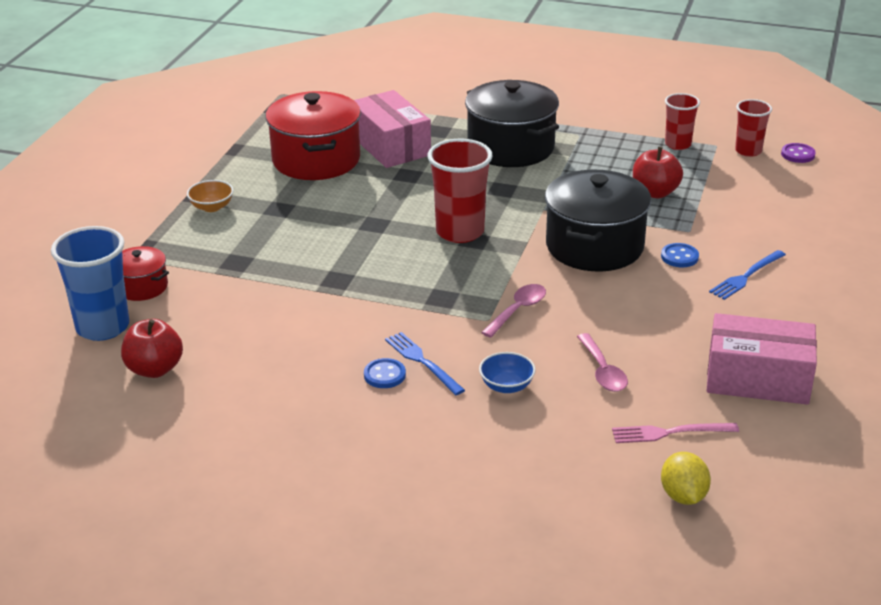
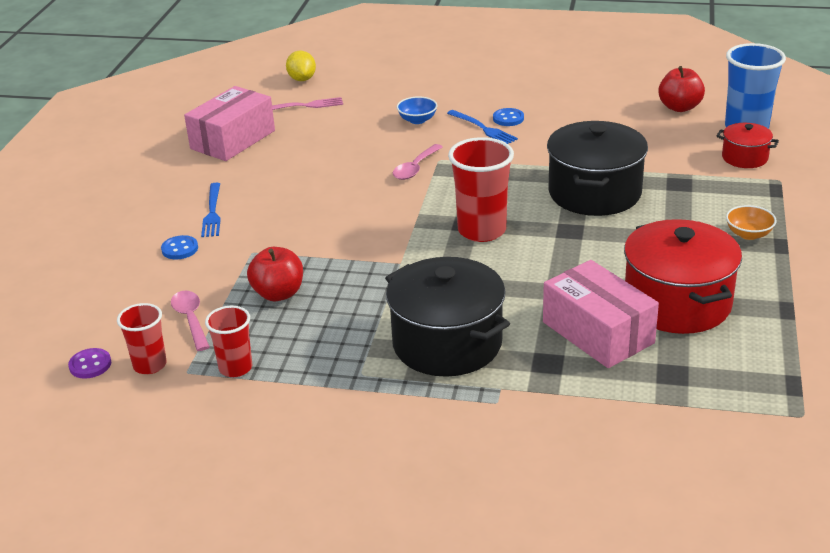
camera: 175 degrees right, 0 degrees up
(594, 246) = (348, 228): black pot -> black pot (594, 193)
(603, 371) = (347, 134): pink spoon -> pink spoon (190, 319)
(679, 257) = (268, 225): blue button -> blue button (180, 249)
(746, 276) = (212, 212): blue fork -> blue fork turned 135 degrees clockwise
(757, 379) = (232, 140): pink box -> pink box turned 60 degrees counterclockwise

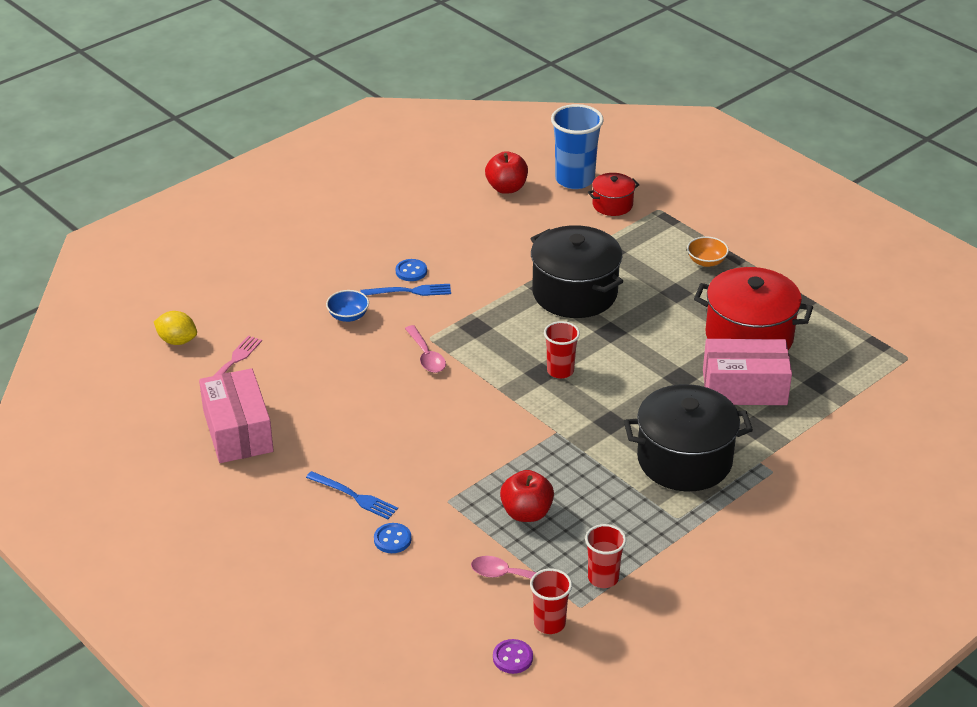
camera: 55 degrees left, 5 degrees up
(482, 230) = (560, 371): red cup -> red cup, size x0.60

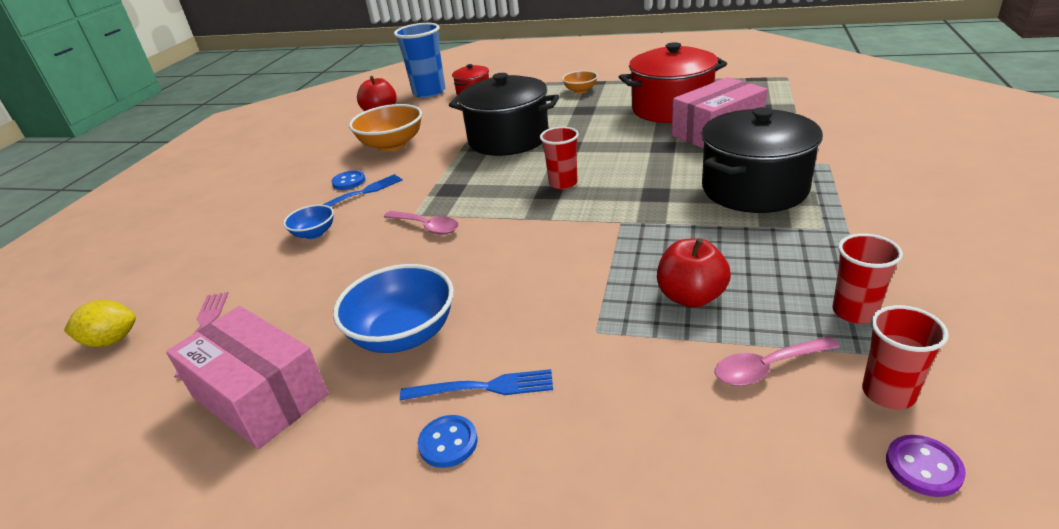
camera: 30 degrees left, 5 degrees down
(340, 437) = (404, 335): none -> blue bowl
(392, 539) = (585, 410): blue button -> blue button (448, 443)
(478, 243) = (392, 145): none -> orange bowl

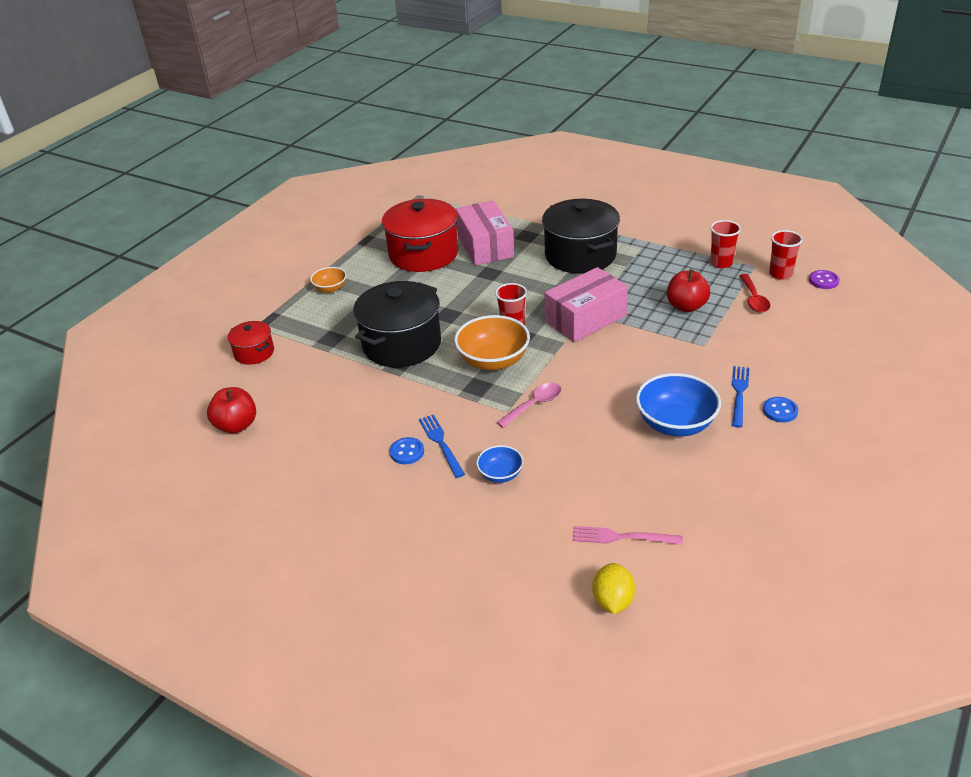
camera: 75 degrees left, 5 degrees up
(259, 396) = (716, 494): pink box -> pink box (585, 319)
(392, 145) = (342, 419): orange bowl -> orange bowl (493, 361)
(429, 92) = (213, 384): blue cup -> none
(767, 368) = (754, 299): pink spoon -> red spoon

